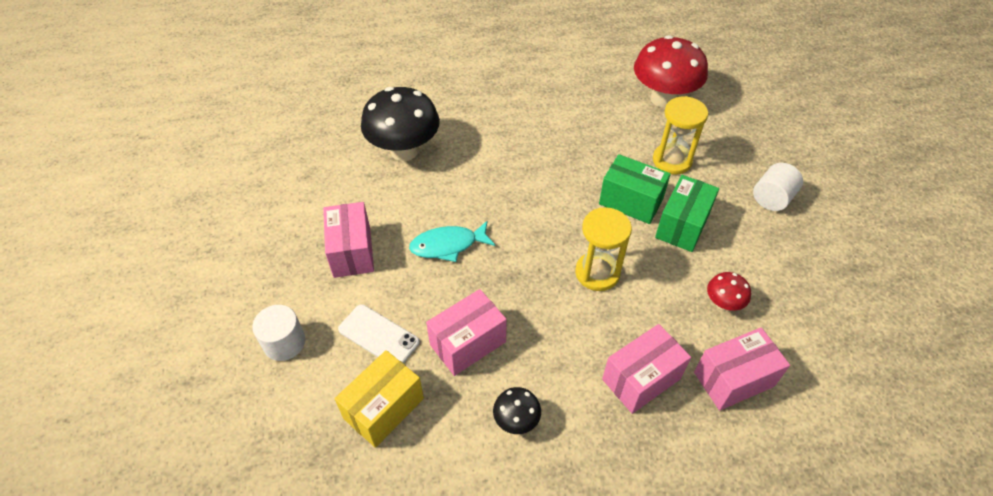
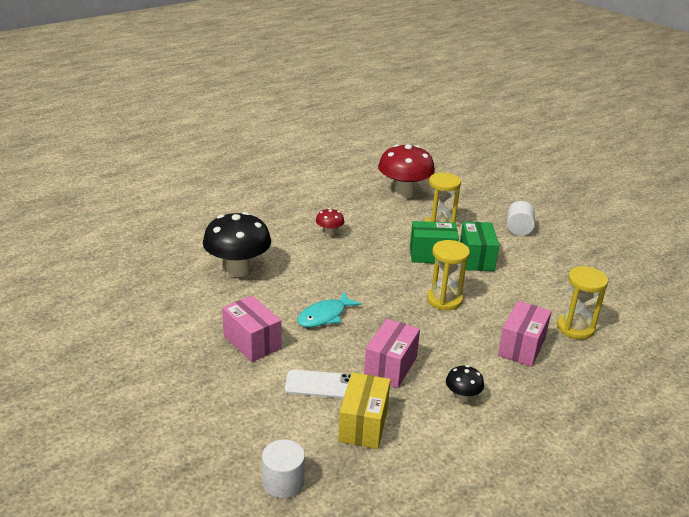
camera: 30 degrees left, 20 degrees down
(284, 342) = (247, 414): white cylinder -> white cylinder (283, 482)
(723, 304) = (536, 292): red mushroom -> red mushroom (329, 233)
(733, 379) = (575, 328): pink box -> yellow hourglass

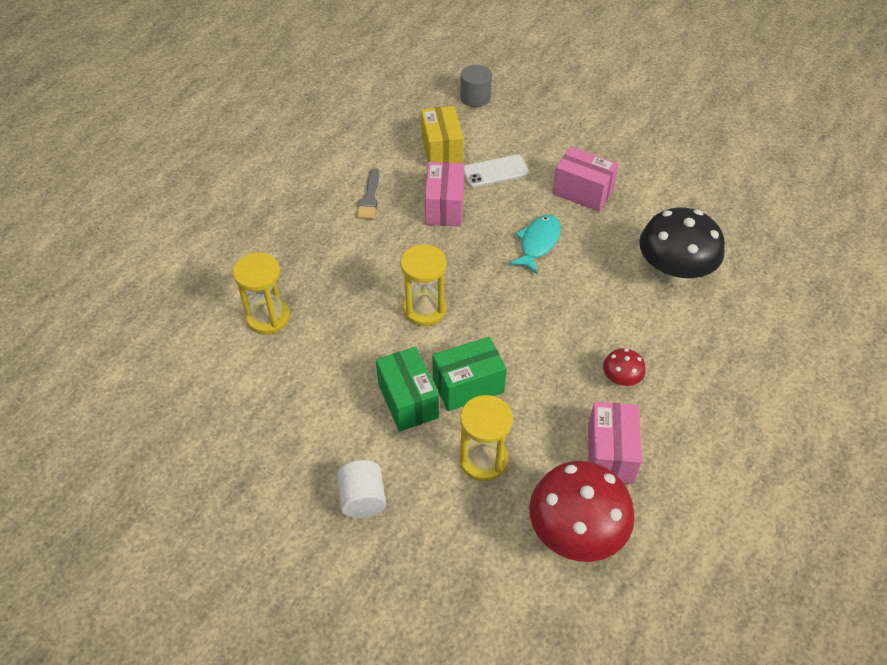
camera: 160 degrees right, 20 degrees up
(283, 482) = (475, 97): white cylinder -> grey cylinder
(462, 397) = (369, 198): black mushroom -> grey brush
(521, 347) = (325, 271): pink box -> pink box (610, 454)

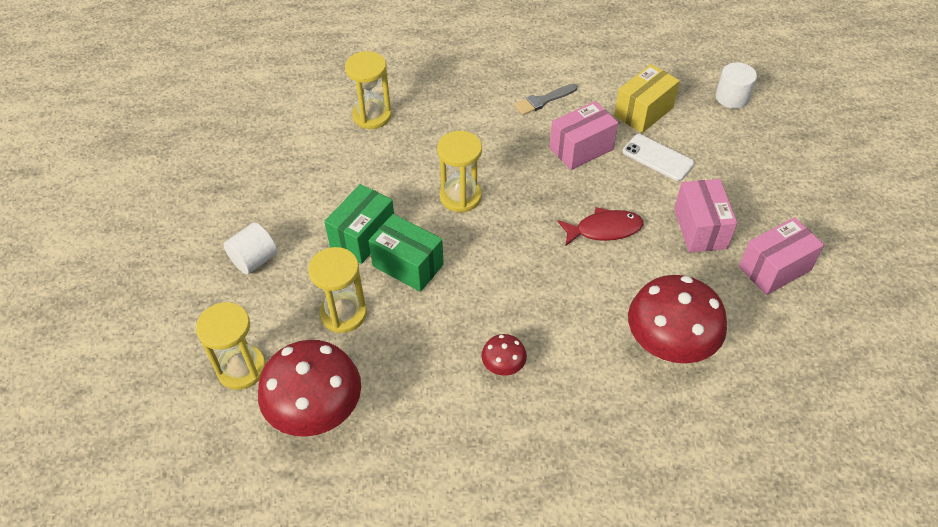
camera: 55 degrees right, 0 degrees up
(475, 97) = (732, 97): grey cylinder -> white cylinder
(483, 571) = (241, 368): none -> yellow hourglass
(538, 243) = (604, 229): turquoise fish -> red fish
(610, 454) = (416, 398): pink box -> pink box (774, 268)
(673, 274) = (668, 347): black mushroom -> red mushroom

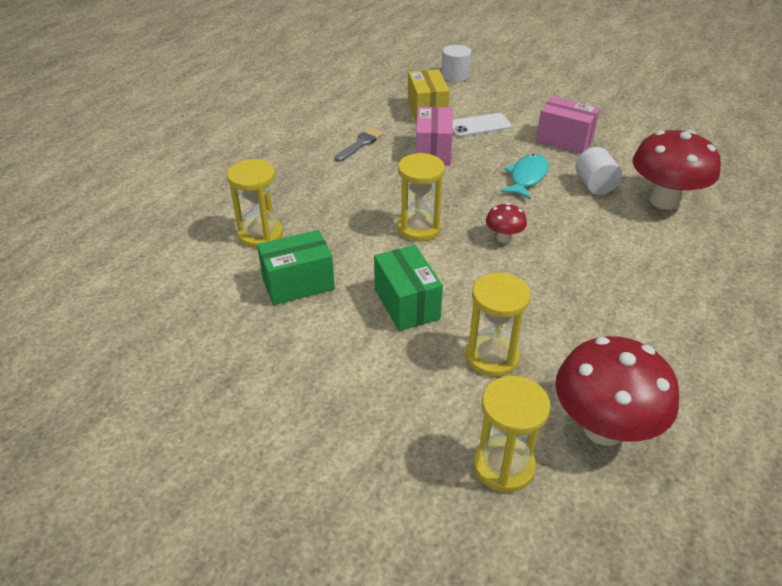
camera: 55 degrees left, 10 degrees down
(254, 260) = (361, 394): white cylinder -> white cylinder (594, 185)
(408, 265) = (469, 291): green box -> green box (298, 284)
(503, 367) = (628, 286): red mushroom -> red mushroom (503, 238)
(543, 100) = (360, 144): grey brush -> grey brush turned 150 degrees counterclockwise
(604, 229) = (527, 177): red fish -> turquoise fish
(774, 268) = (626, 130): pink box -> none

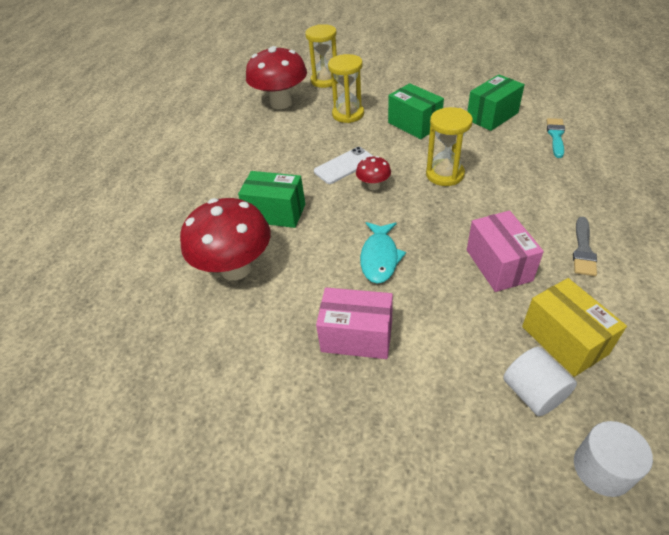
camera: 165 degrees right, 5 degrees up
(260, 234) = (556, 136): yellow hourglass -> turquoise brush
(479, 125) = (476, 330): white phone -> white phone (344, 165)
(594, 185) = (307, 268): white cylinder -> white cylinder (533, 393)
(622, 239) = (276, 213): none -> green box

